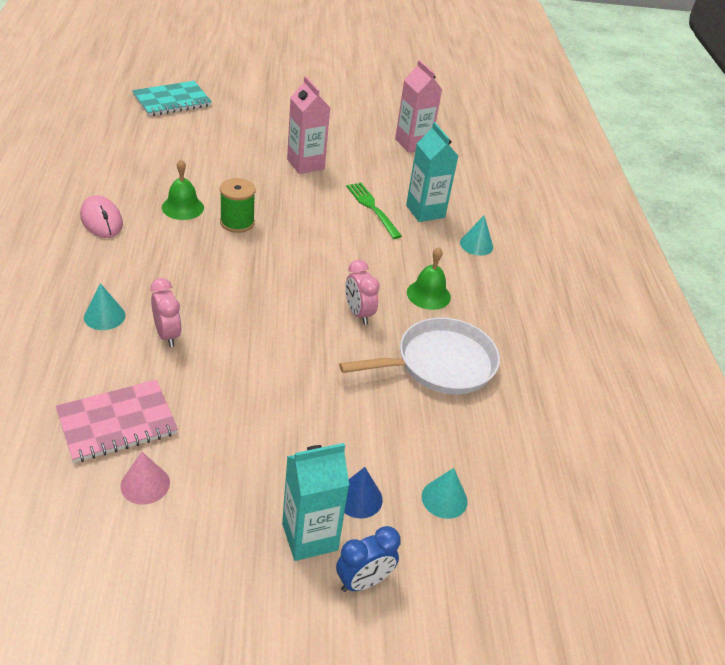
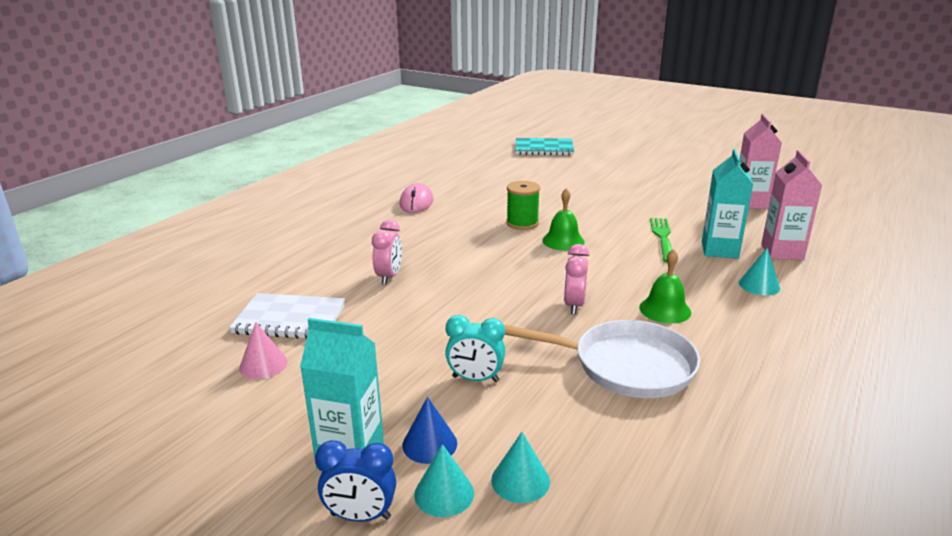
camera: 40 degrees right, 15 degrees down
(104, 316) = (356, 255): turquoise cone -> turquoise cone (444, 493)
(117, 423) = (290, 319): pink notebook -> white notebook
(183, 207) = (486, 206): green bell -> green bell (563, 241)
(305, 164) = (623, 199): pink carton -> pink carton (782, 252)
(342, 422) = (475, 379): none -> turquoise clock

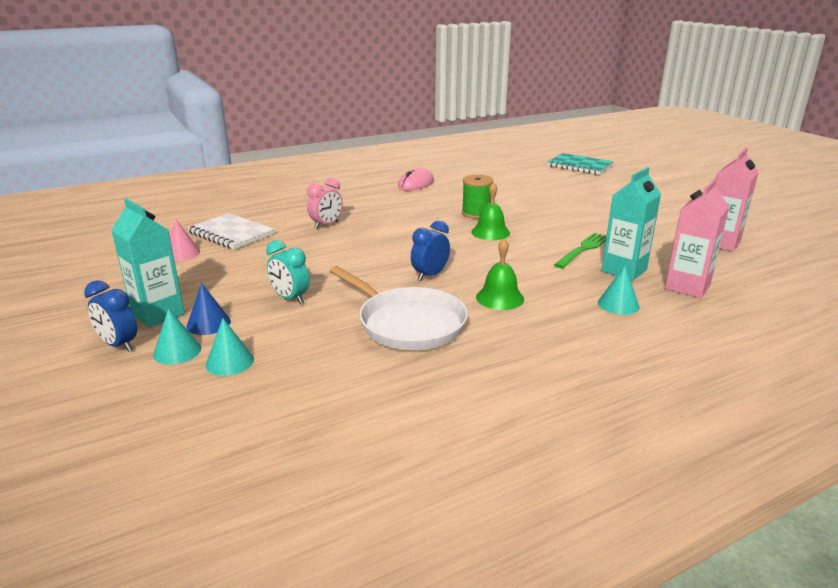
camera: 30 degrees right, 0 degrees up
(574, 305) = (430, 275): pink clock -> blue clock

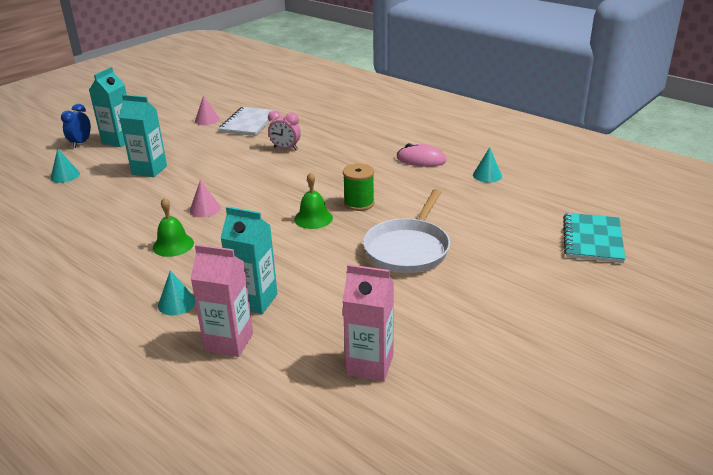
camera: 70 degrees right, 5 degrees up
(177, 351) = (75, 159): turquoise cone -> turquoise cone (487, 175)
(208, 323) = (109, 157): blue cone -> none
(290, 298) = (149, 170): turquoise clock -> turquoise carton
(407, 323) = (122, 217): white pan -> white pan (408, 248)
(430, 275) = (205, 209): blue clock -> pink cone
(583, 249) = (297, 272): green fork -> none

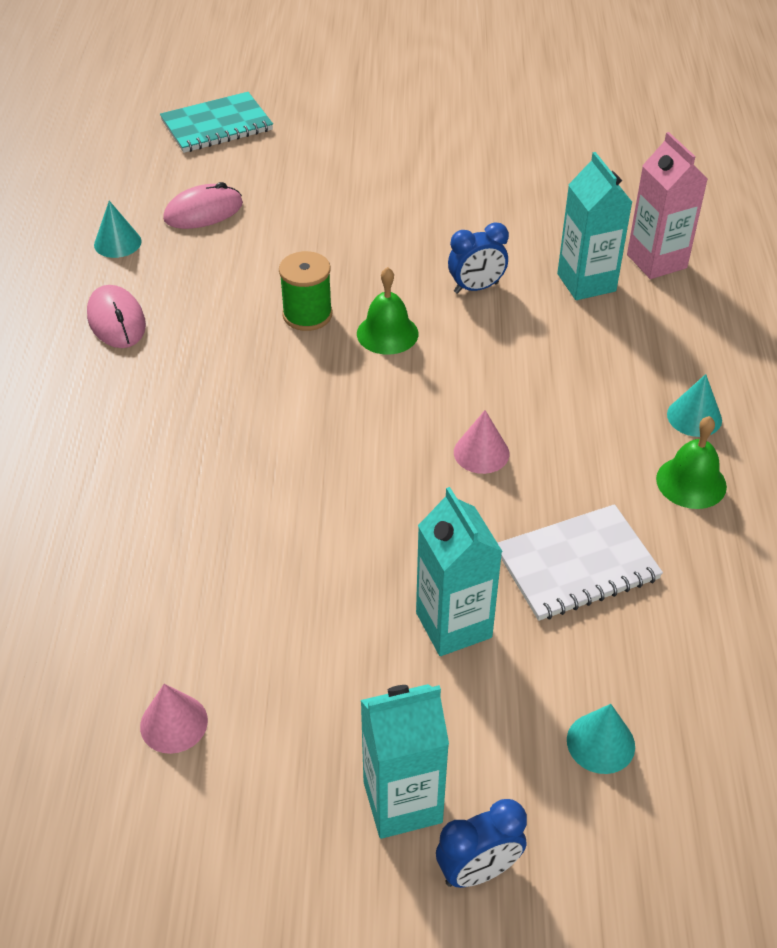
camera: 130 degrees left, 15 degrees up
(173, 245) = (587, 418): green bell -> green bell (691, 482)
(177, 303) = (663, 333): turquoise cone -> turquoise cone (694, 417)
(248, 123) = (136, 631): white notebook -> white notebook (577, 565)
(285, 148) = (206, 495): pink clock -> none
(307, 260) = (476, 288): none -> blue clock
(370, 365) = (570, 172): pink carton -> none
(408, 248) = (369, 229): white pan -> none
(490, 205) = (203, 211): none -> pink mouse

